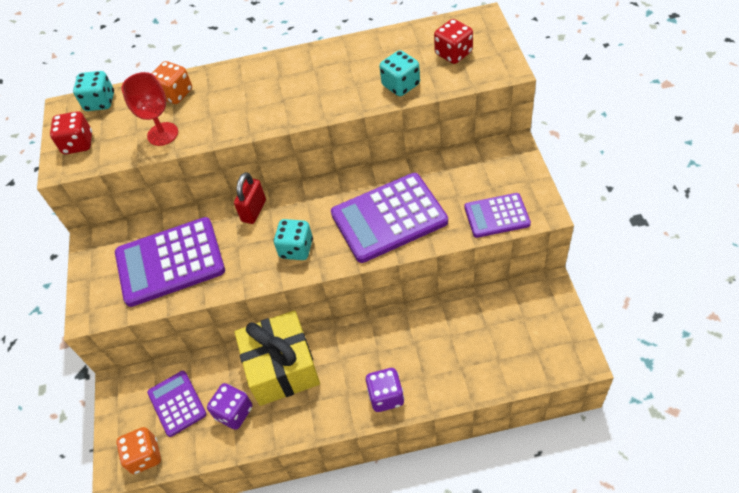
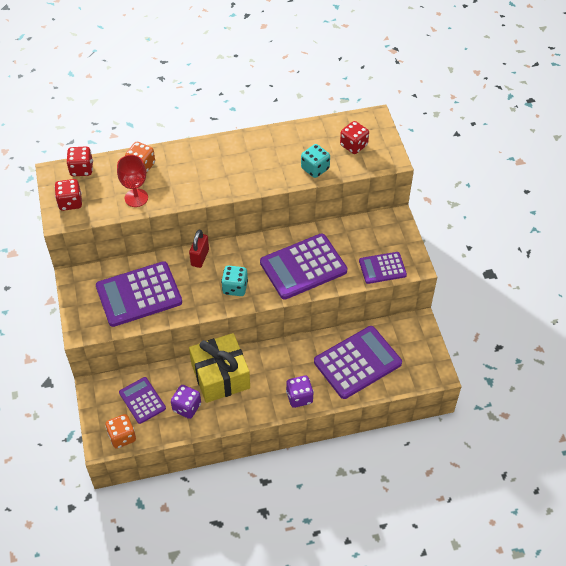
camera: 10 degrees left, 0 degrees up
(100, 102) = (81, 169): turquoise dice -> red dice
(466, 345) = (357, 362): none -> purple calculator

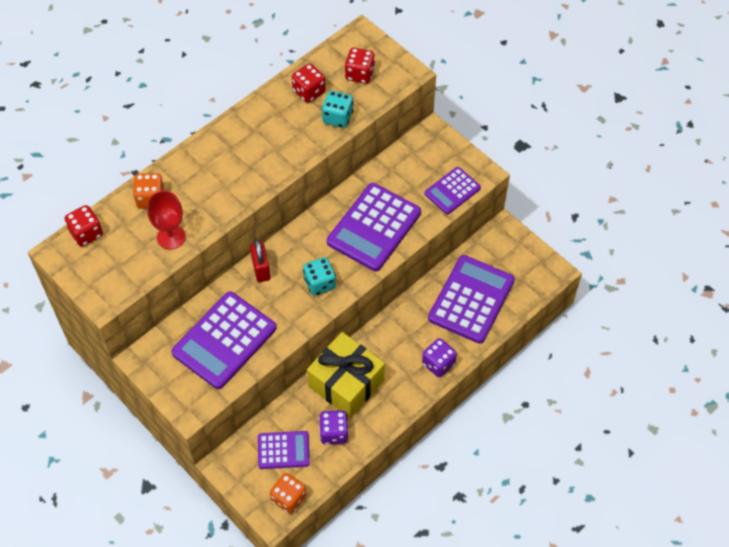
camera: 30 degrees left, 5 degrees up
(70, 202) = (101, 277): red dice -> red dice (309, 91)
(142, 400) = (283, 450): purple calculator -> purple calculator turned 150 degrees clockwise

